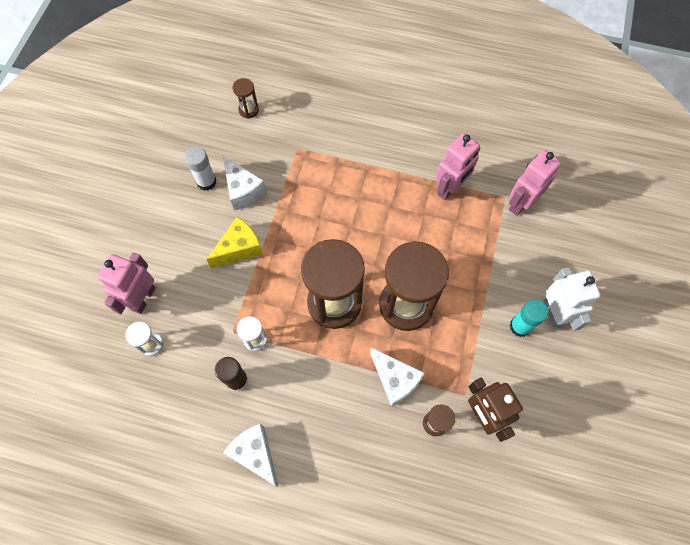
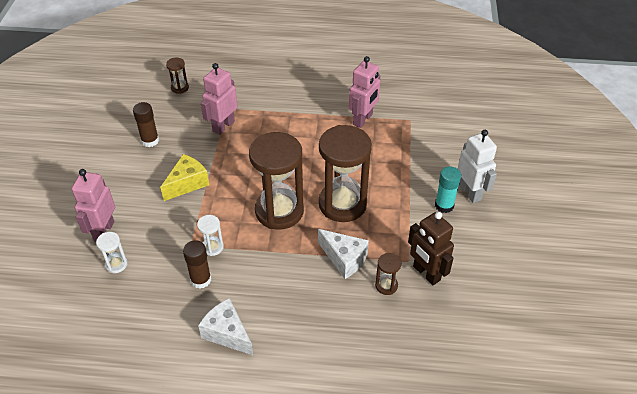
camera: 10 degrees left, 20 degrees down
(206, 182) = (150, 141): white glue stick -> brown glue stick
(243, 190) = (184, 143): white cheese -> none
(520, 203) = (424, 122): pink robot -> pink robot (223, 126)

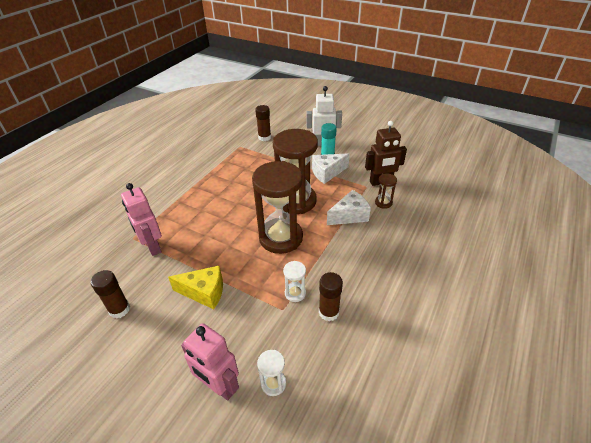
camera: 65 degrees left, 5 degrees down
(180, 88) = (68, 265): brown hourglass -> none
(187, 183) = (204, 292): yellow cheese -> yellow cheese turned 120 degrees clockwise
(227, 333) = (396, 308): white cheese -> white cheese (327, 173)
(363, 119) = (220, 166): pink robot -> none
(443, 134) = (264, 137): none -> brown glue stick

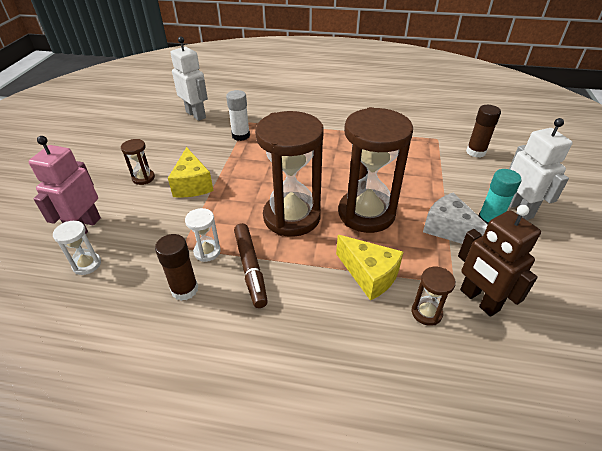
camera: 70 degrees right, 0 degrees up
(83, 274) = (196, 115): none -> white robot
(119, 309) = (163, 145): brown glue stick -> none
(152, 246) = (241, 136): pink robot -> white glue stick
(168, 331) = (143, 178): none -> brown hourglass
(322, 270) = (250, 268): none -> brown marker
(349, 216) = (369, 275): white cheese -> yellow cheese

